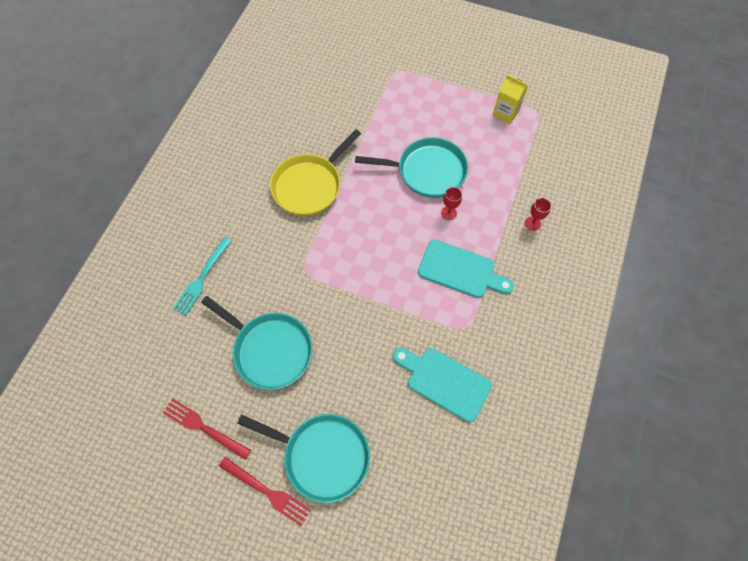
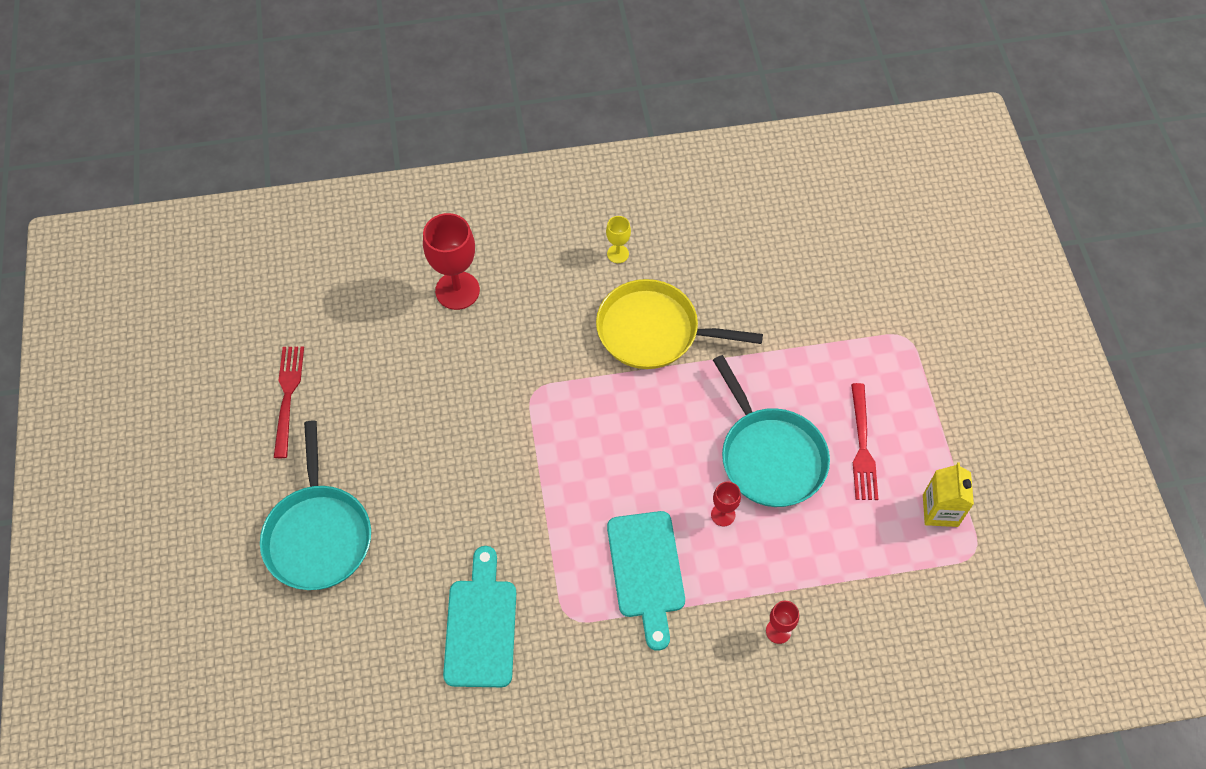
camera: 60 degrees right, 5 degrees down
(201, 279) = (457, 290): turquoise fork -> red goblet
(244, 176) = (618, 254): none -> yellow goblet
(268, 492) = (250, 501): red fork -> red fork (862, 447)
(270, 350) = (412, 410): turquoise pan -> none

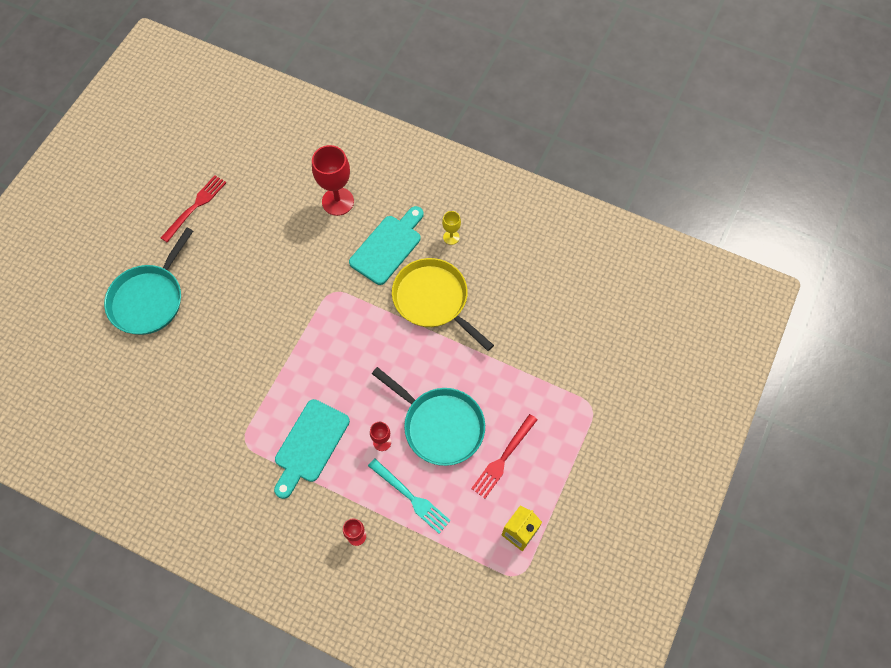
camera: 35 degrees right, 5 degrees up
(481, 626) = (193, 412): turquoise cutting board -> turquoise cutting board (388, 247)
(770, 457) = (440, 426): turquoise pan -> turquoise pan turned 60 degrees counterclockwise
(802, 551) = (411, 498): none -> turquoise fork

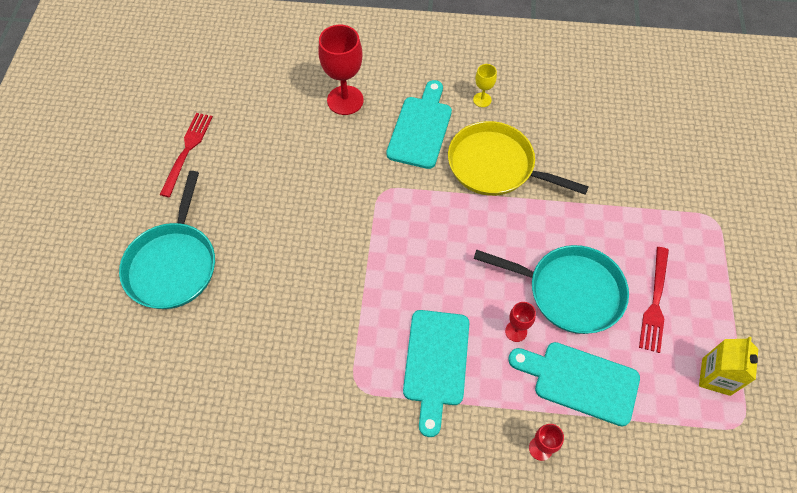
camera: 20 degrees left, 5 degrees down
(411, 498) = (580, 381): turquoise fork -> turquoise cutting board

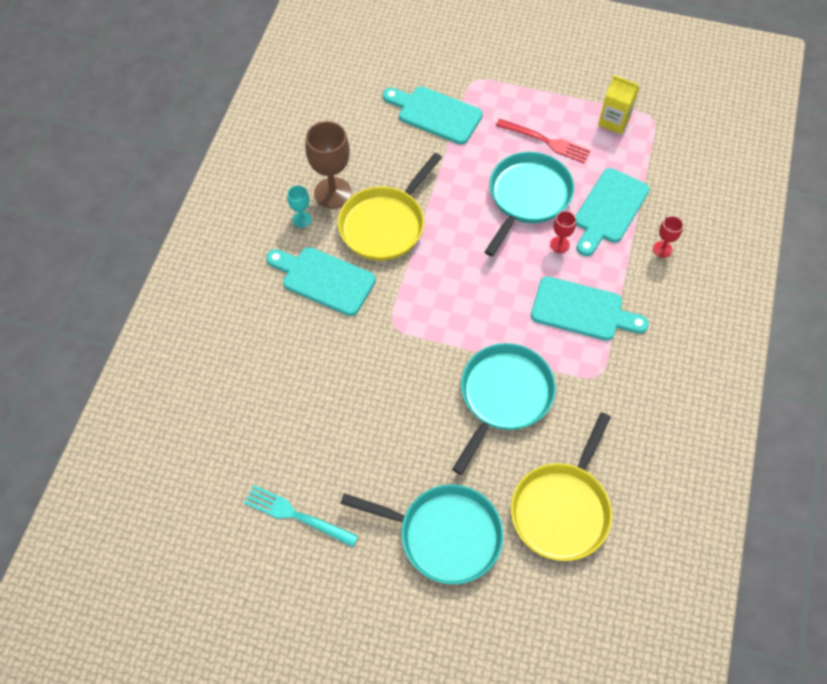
camera: 80 degrees left, 0 degrees up
(187, 150) = (295, 515): red fork -> turquoise fork
(203, 364) = (562, 509): none -> yellow pan
(320, 297) = (503, 396): none -> turquoise pan
(345, 100) = (267, 344): red goblet -> none
(482, 100) = (302, 219): yellow goblet -> turquoise goblet
(520, 118) = (332, 193): none -> brown goblet
(651, 188) = (435, 114): none -> turquoise cutting board

